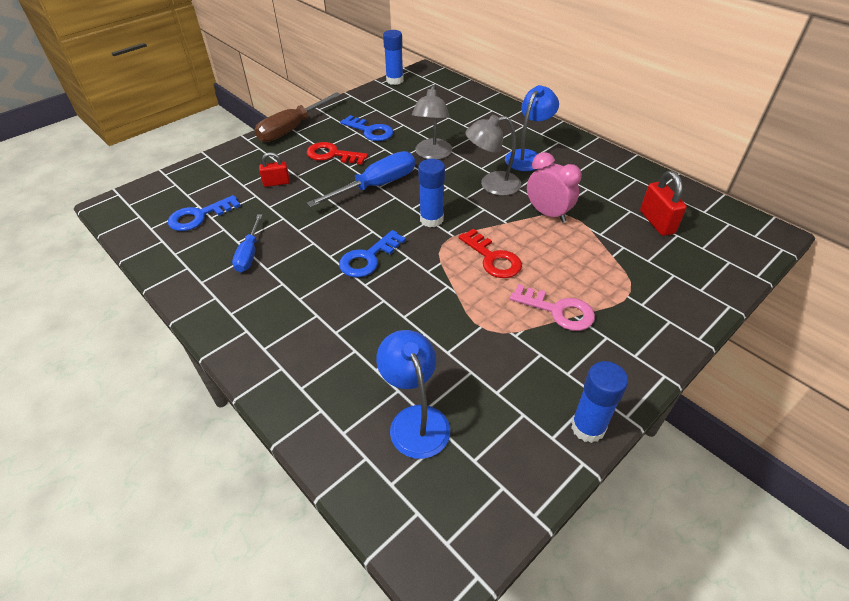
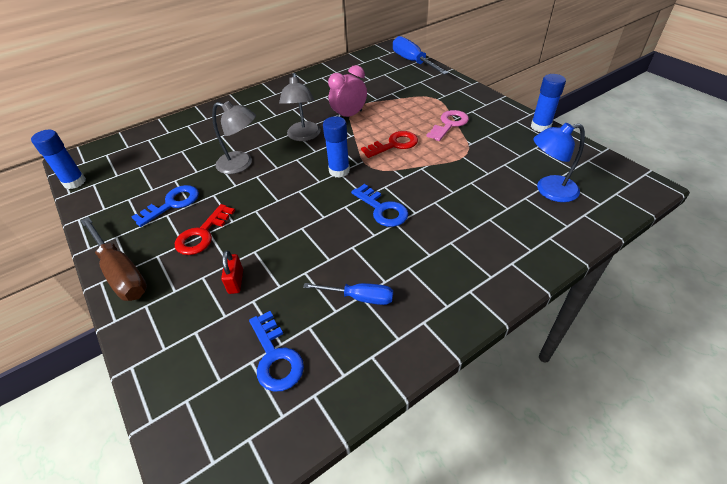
camera: 80 degrees left, 0 degrees up
(376, 186) = (276, 202): blue screwdriver -> blue screwdriver (413, 62)
(527, 156) = (272, 115): blue lamp -> none
(657, 222) = (370, 78): red padlock -> none

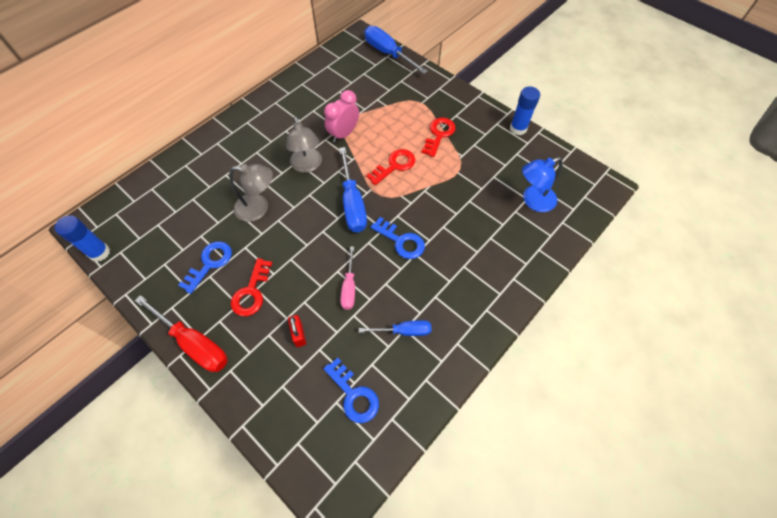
camera: 15 degrees left, 15 degrees up
(121, 272) = (194, 343): brown screwdriver -> red screwdriver
(309, 244) = (349, 287): none -> pink screwdriver
(339, 171) = (352, 203): blue glue stick -> blue screwdriver
(449, 124) = (439, 134): pink key -> red key

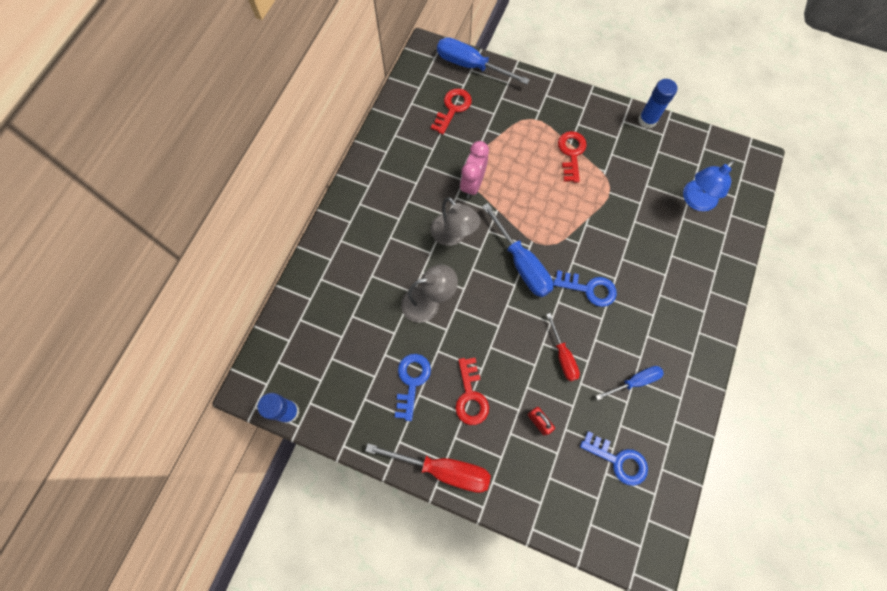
camera: 20 degrees left, 10 degrees up
(349, 287) = (563, 356): pink screwdriver -> red screwdriver
(394, 165) = (543, 205): red key -> red key (453, 108)

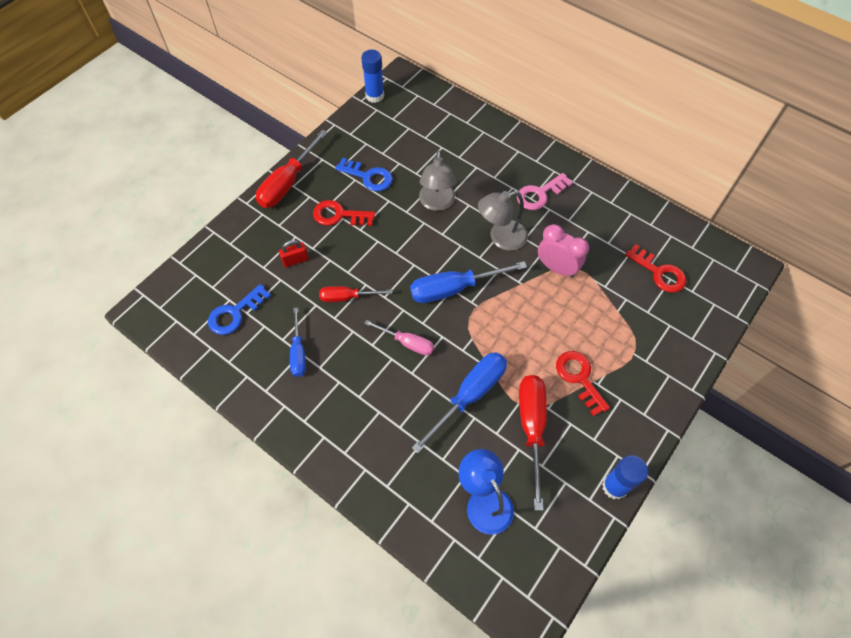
camera: 105 degrees right, 10 degrees down
(392, 211) = (539, 194): none -> pink key
(470, 66) = (720, 305): blue screwdriver -> blue screwdriver (469, 395)
(571, 153) = (579, 378): red key -> red key turned 135 degrees counterclockwise
(589, 289) = (407, 343): blue key -> pink screwdriver
(626, 179) = (531, 428): none -> red screwdriver

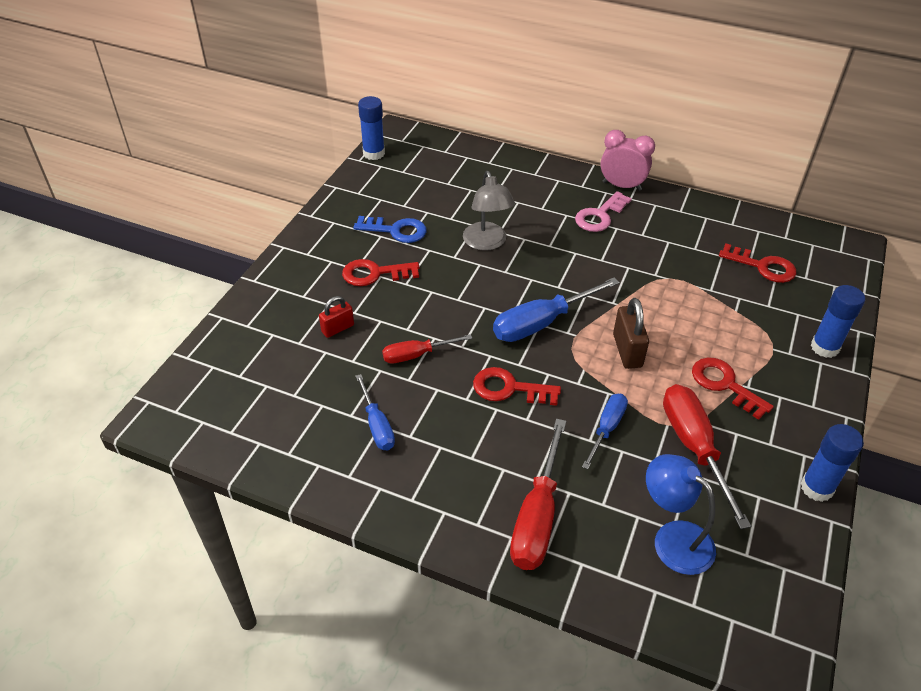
camera: 15 degrees left, 15 degrees down
(235, 313) = (279, 399): blue key -> none
(288, 183) = (299, 252): red screwdriver -> red screwdriver (537, 517)
(407, 343) = (509, 388): pink screwdriver -> red key
(469, 395) = (606, 428): blue screwdriver -> blue screwdriver, size x0.60
(501, 238) = (574, 264): grey lamp -> none
(512, 329) = (627, 351): none -> brown padlock
(556, 268) = (650, 282): pink clock -> pink clock (621, 186)
(678, 362) = (824, 347): none -> blue glue stick

